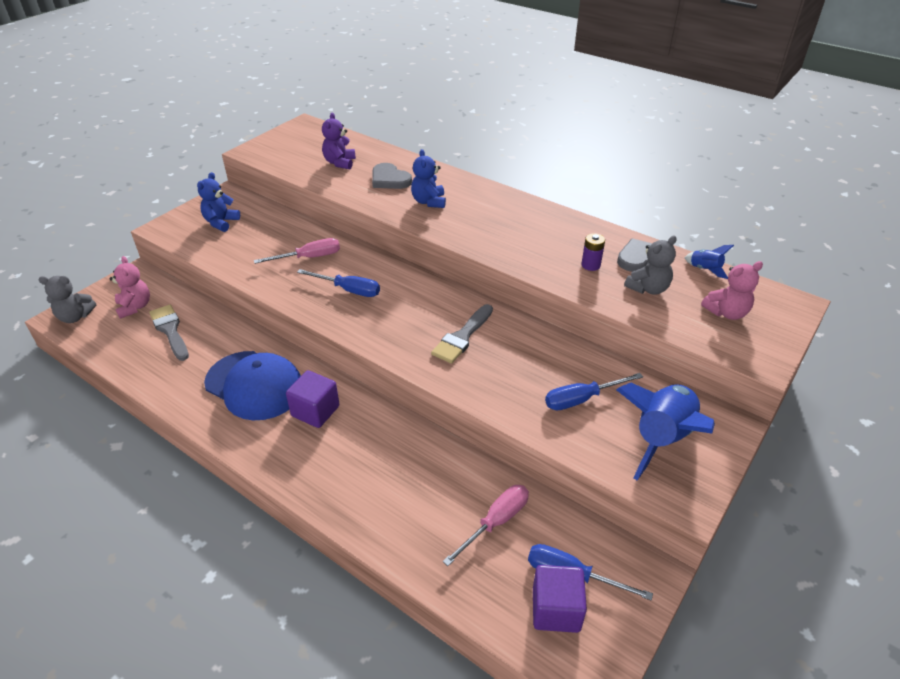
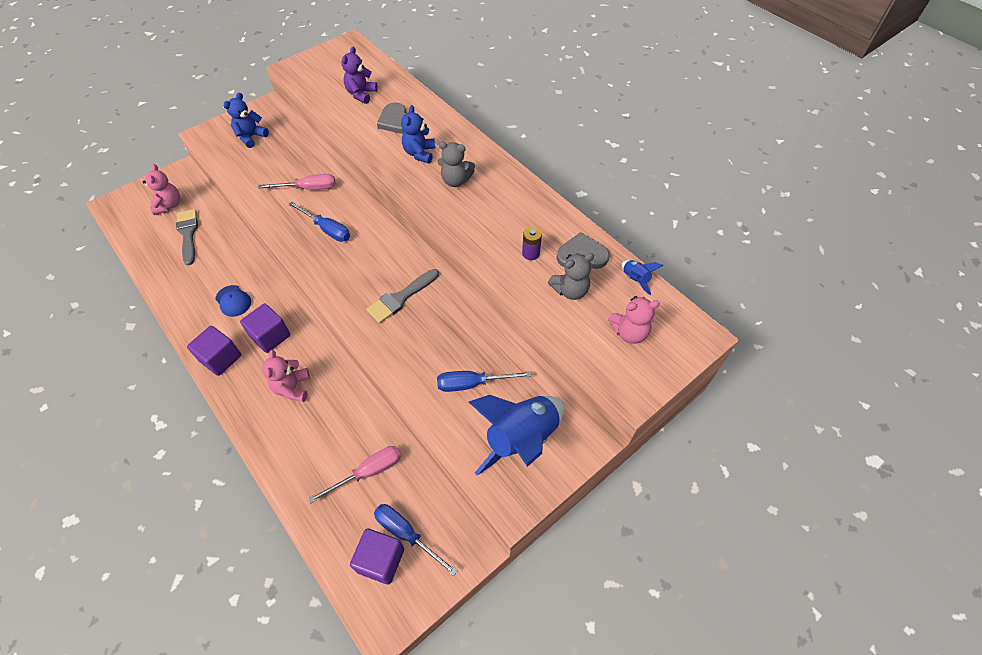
camera: 15 degrees right, 15 degrees up
(75, 317) = (122, 206): grey teddy bear -> grey teddy bear (456, 180)
(254, 385) = (233, 301): blue cap -> blue cap, size x0.46
(264, 444) = (221, 358): none -> purple cube
(365, 456) = (292, 388): none -> pink teddy bear

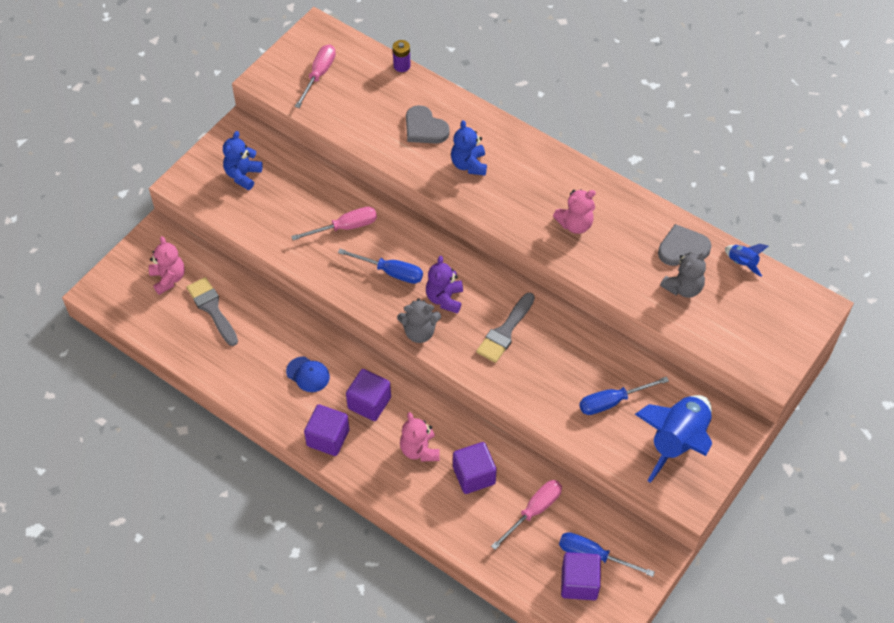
camera: 15 degrees left, 0 degrees up
(329, 423) = (474, 475): none -> purple cube
(333, 72) = (319, 75): none -> pink screwdriver
(361, 94) = (367, 100): purple teddy bear -> purple teddy bear (444, 298)
(456, 180) = (522, 190): grey teddy bear -> grey teddy bear (419, 332)
(531, 253) = (631, 257): purple battery -> purple battery (402, 66)
(629, 332) = (752, 318): pink teddy bear -> pink teddy bear (575, 224)

